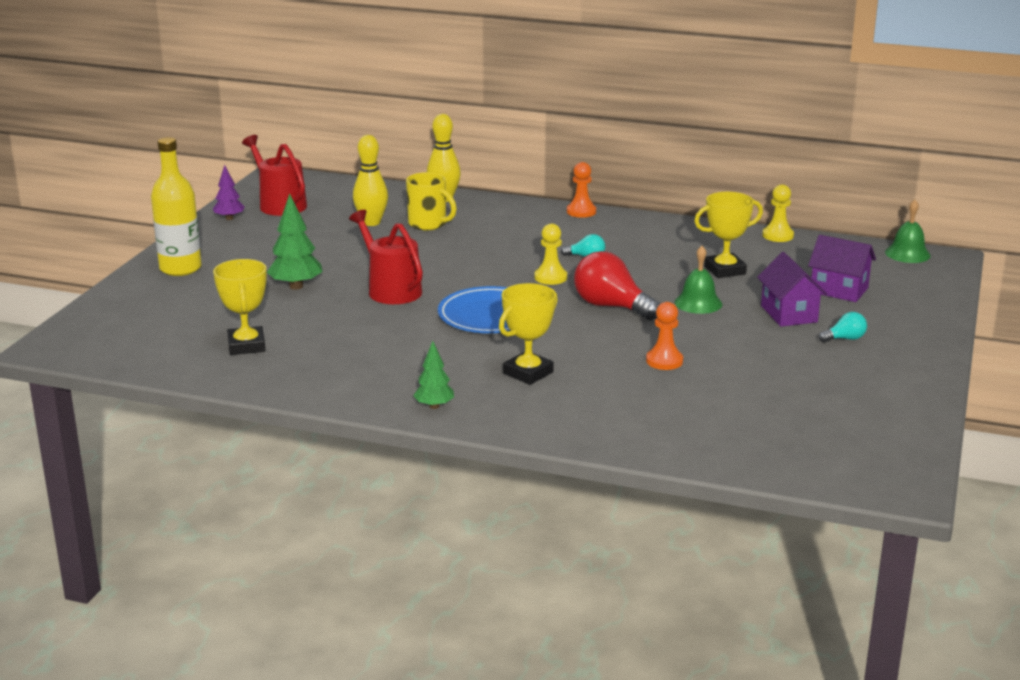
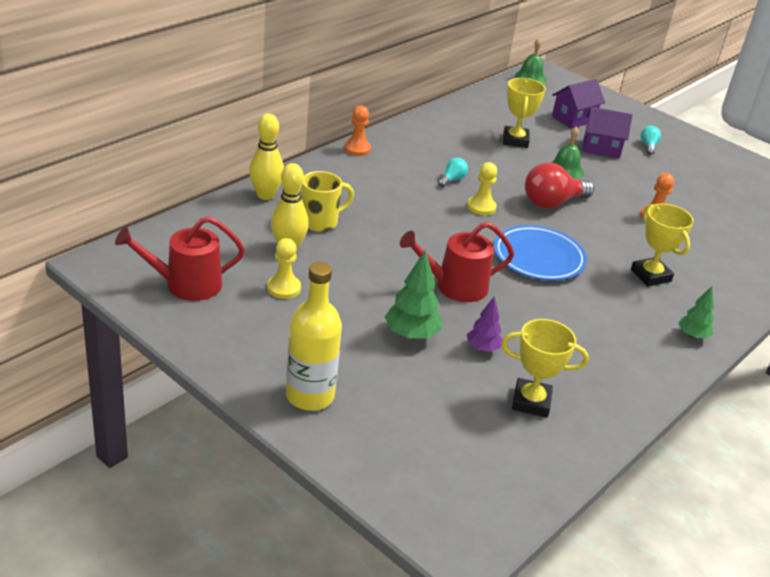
camera: 70 degrees left, 10 degrees up
(229, 218) = (194, 326): purple tree -> purple tree (482, 348)
(778, 235) = (468, 101): yellow pawn -> yellow pawn (283, 288)

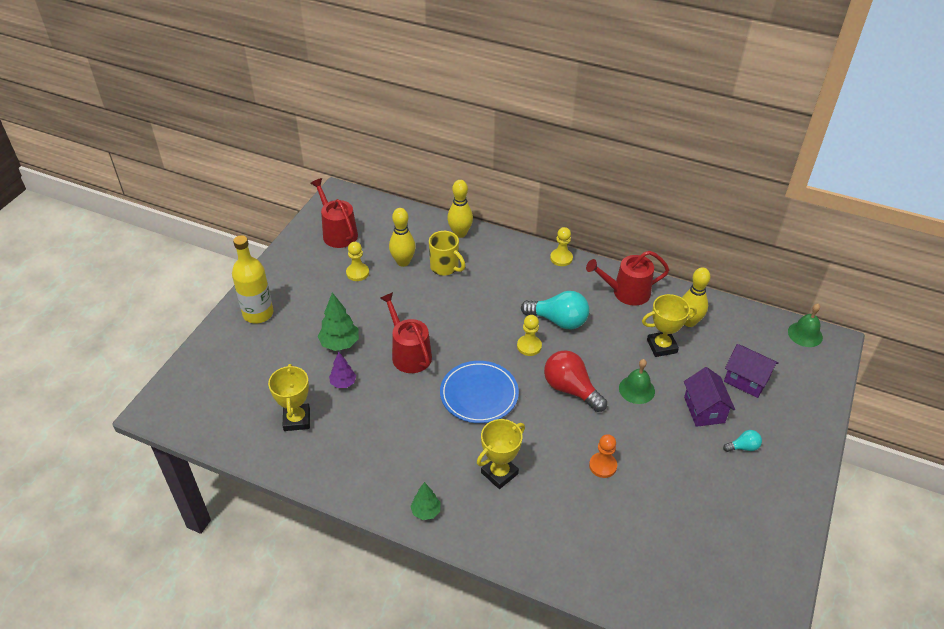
camera: 75 degrees right, 10 degrees up
(357, 149) = (561, 258): orange pawn -> yellow pawn
(432, 132) = (626, 292): none -> red watering can
(452, 179) = (558, 321): turquoise light bulb -> turquoise light bulb, size x2.04
(490, 118) = (689, 322): none -> yellow bowling pin

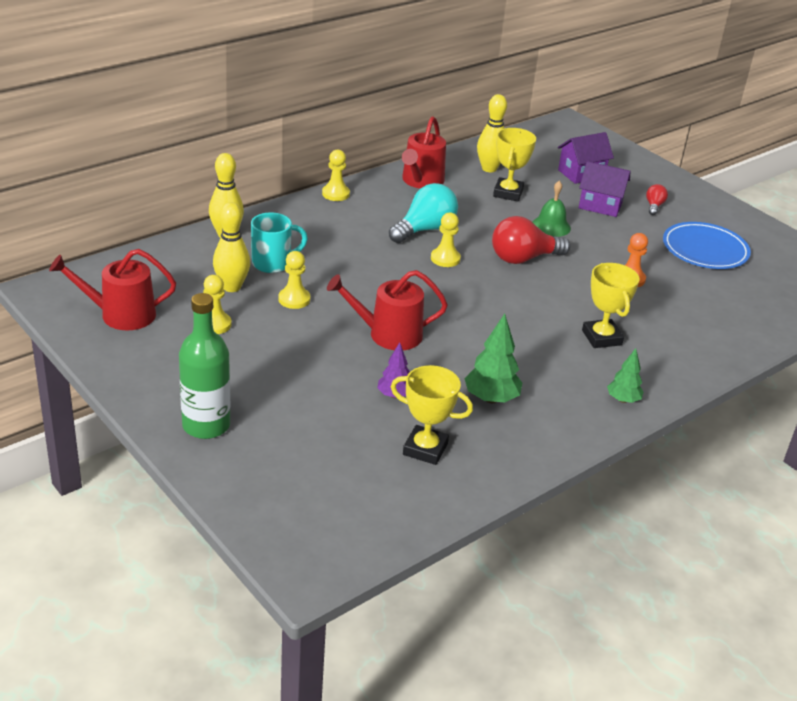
camera: 65 degrees left, 10 degrees down
(258, 313) = (206, 425): yellow bottle -> green bottle
(340, 344) = (326, 377): green tree -> green tree (491, 398)
(412, 294) = (294, 299): none -> yellow pawn
(445, 267) = (273, 263): yellow mug -> turquoise mug
(479, 394) = (487, 312): blue plate -> blue plate (705, 250)
(743, 447) = (654, 206): turquoise light bulb -> red light bulb
(805, 334) = (550, 128): green bell -> none

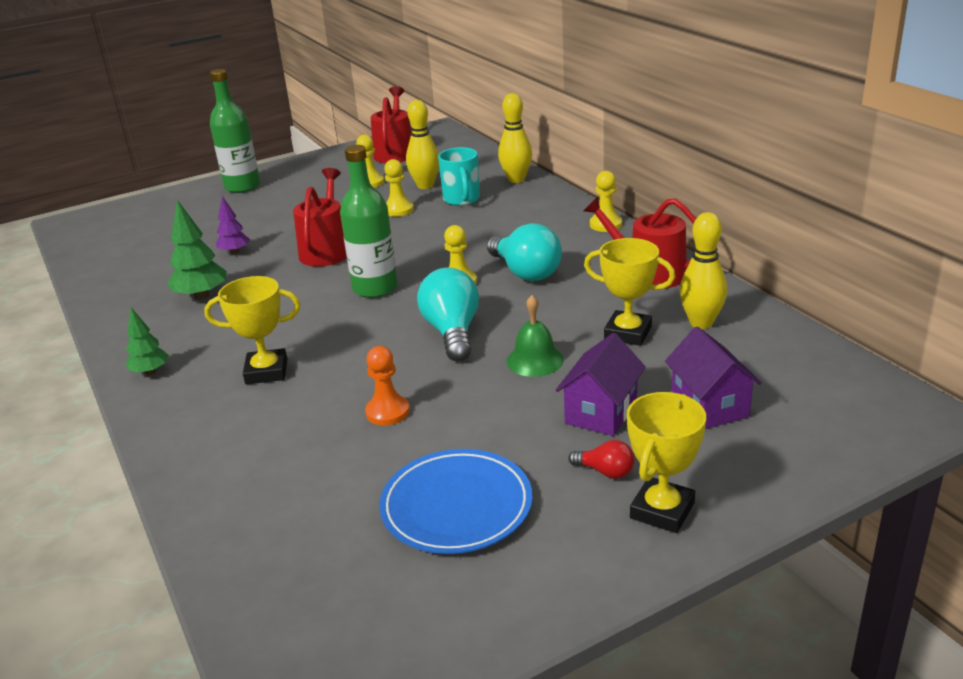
camera: 105 degrees right, 5 degrees down
(425, 449) = (157, 263): yellow trophy -> yellow trophy (662, 510)
(461, 299) = (375, 288): none -> green bottle
(523, 258) = (452, 332): red light bulb -> turquoise light bulb

